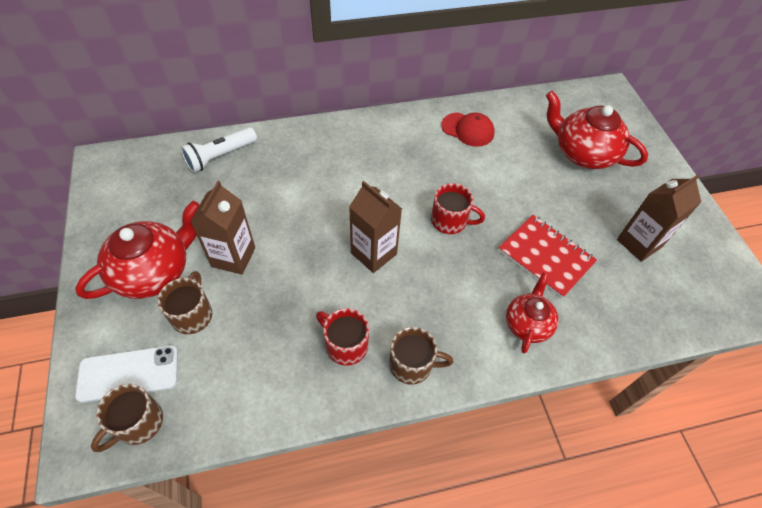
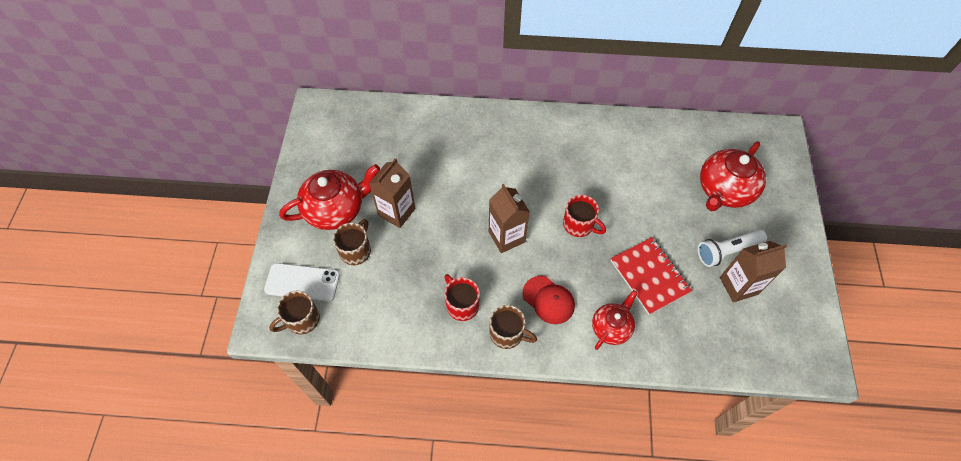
camera: 20 degrees right, 5 degrees up
(220, 156) = (408, 122): white flashlight -> white flashlight (727, 251)
(468, 129) = (626, 143): red cap -> red cap (548, 300)
(583, 153) = (724, 190): red teapot -> red teapot turned 105 degrees counterclockwise

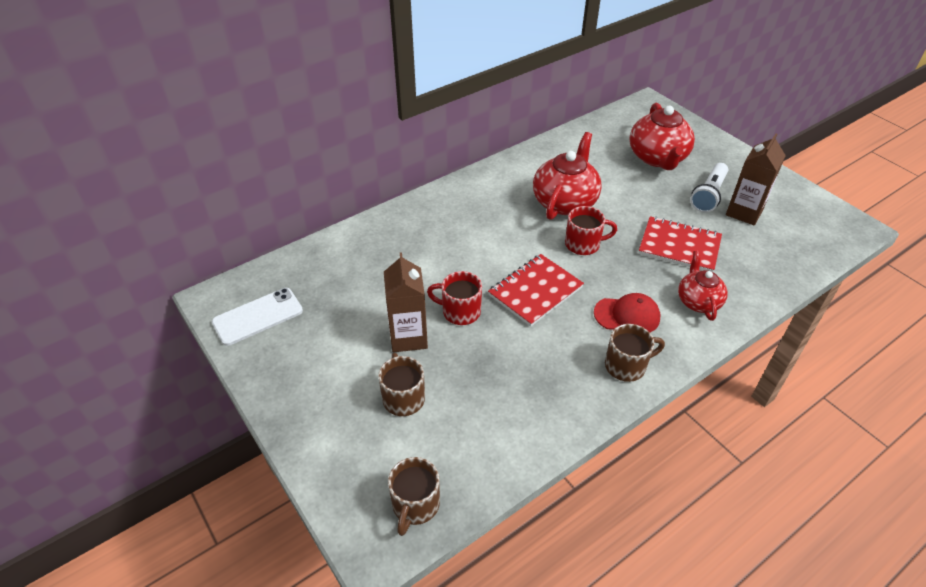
camera: 40 degrees left, 15 degrees down
(302, 282) = (376, 469): white phone -> white phone (258, 317)
(336, 209) = (339, 376): red teapot -> red teapot (565, 202)
(462, 304) = (560, 371): red mug -> red mug (460, 311)
(506, 237) = (535, 291): brown carton -> red notebook

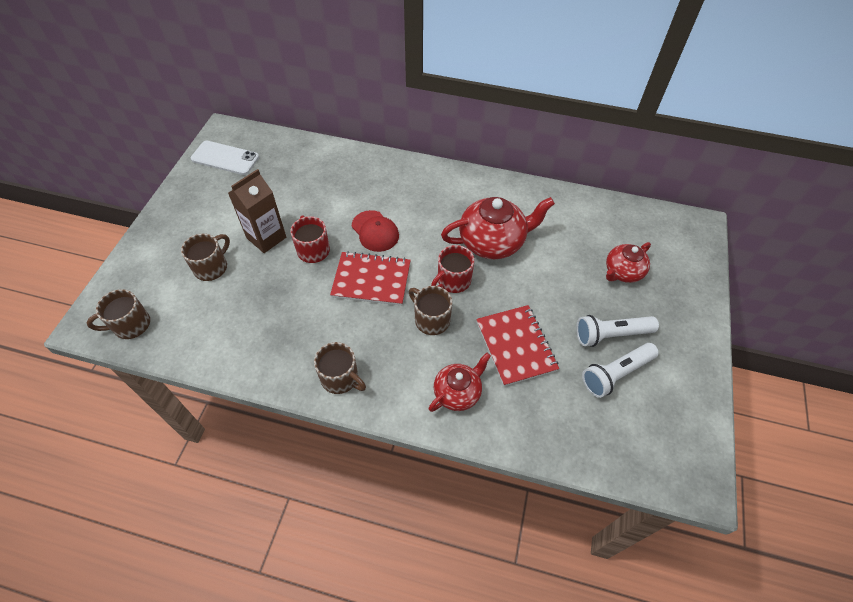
camera: 50 degrees right, 10 degrees up
(583, 244) = (453, 281): red mug -> red mug turned 90 degrees clockwise
(612, 278) = (431, 319): none -> brown mug
(627, 315) = (396, 351): red cap -> red cap (375, 231)
(657, 158) = (622, 272): red teapot -> red teapot, size x0.61
(744, 212) = (616, 374): brown carton -> white flashlight

